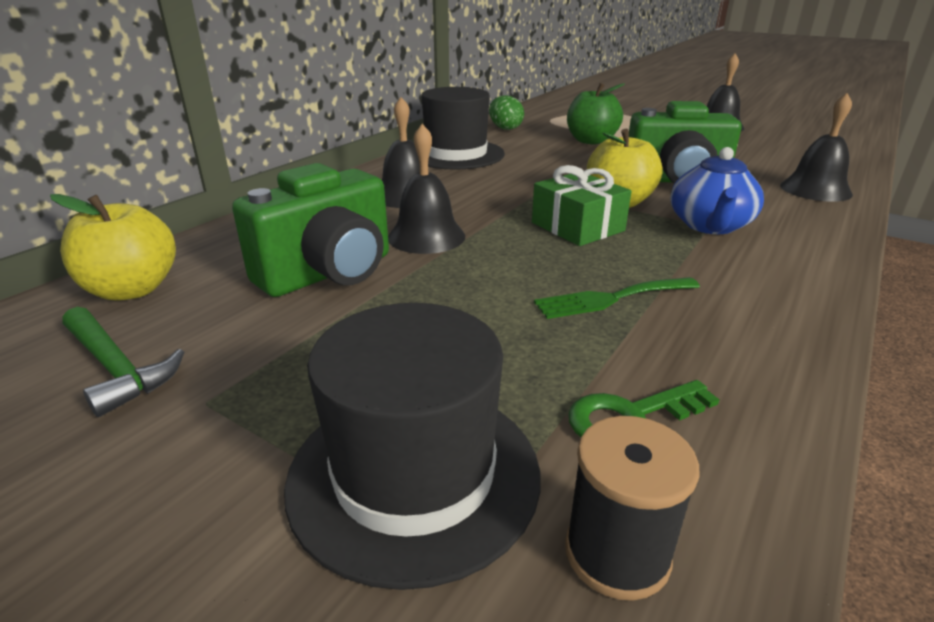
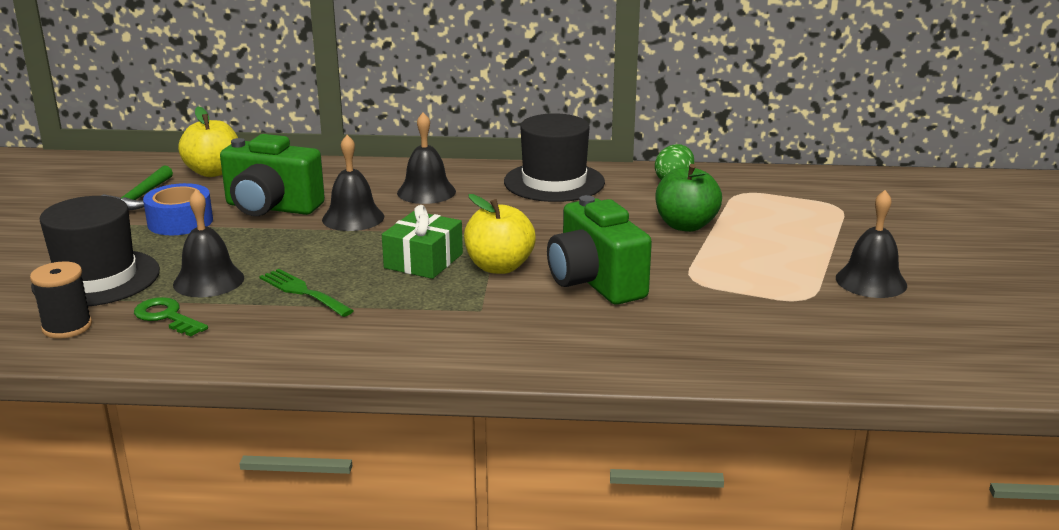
camera: 60 degrees right, 5 degrees down
(277, 346) = (180, 222): none -> blue tape
(710, 226) = (481, 310): blue teapot -> none
(815, 189) = (655, 353): black bell -> black bell (208, 281)

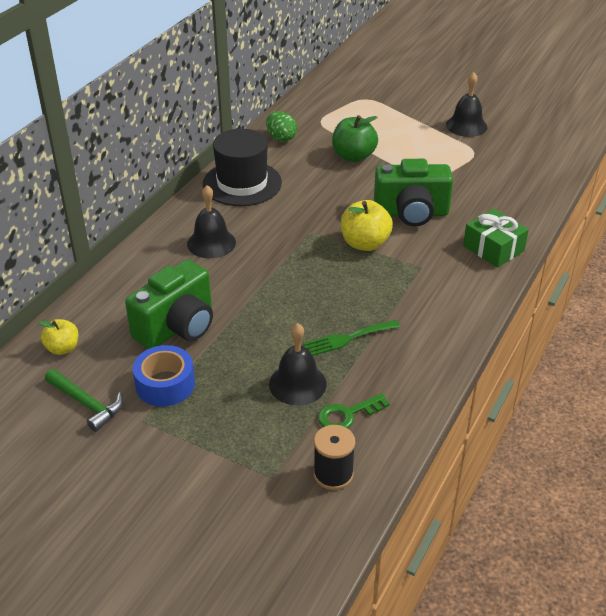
camera: 65 degrees left, 15 degrees up
(96, 278) = (250, 449): black hat -> none
(213, 172) = (62, 348): yellow apple -> yellow apple, size x0.63
(353, 218) = (232, 289): black bell -> none
(423, 261) = (333, 273): green gift -> green gift (493, 248)

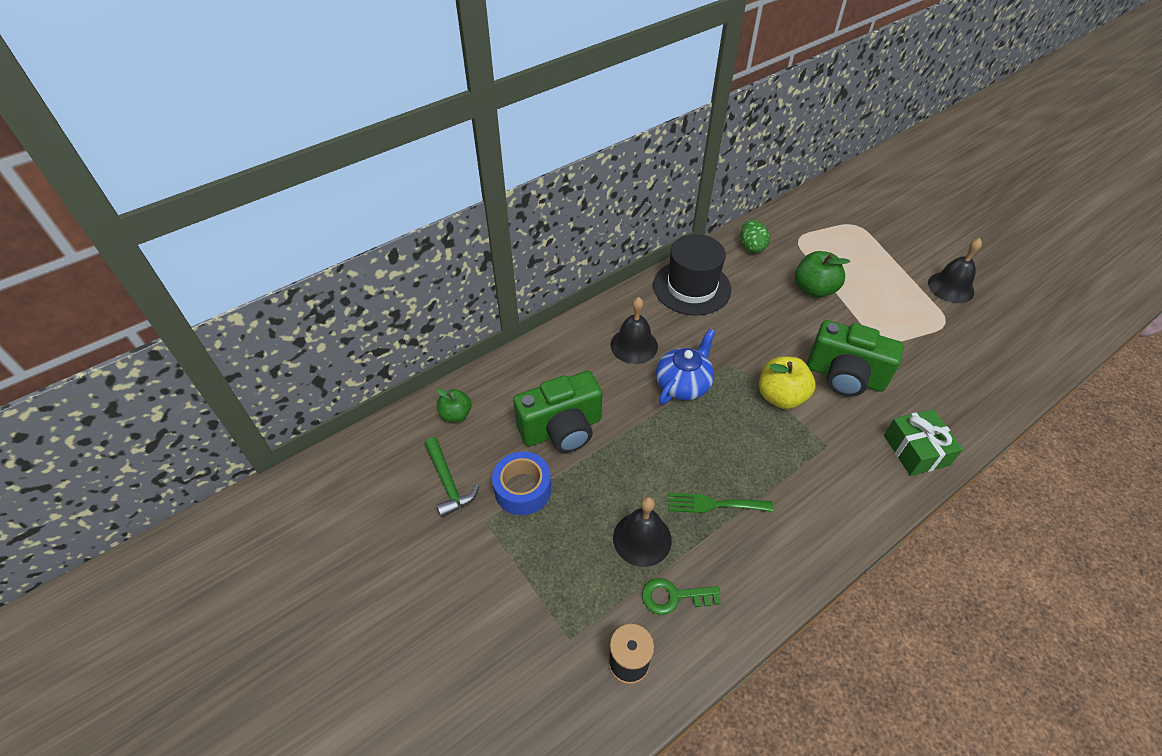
camera: 25 degrees right, 10 degrees up
(62, 348) = (456, 414): yellow apple -> green apple
(273, 259) = (683, 384): none -> blue teapot

